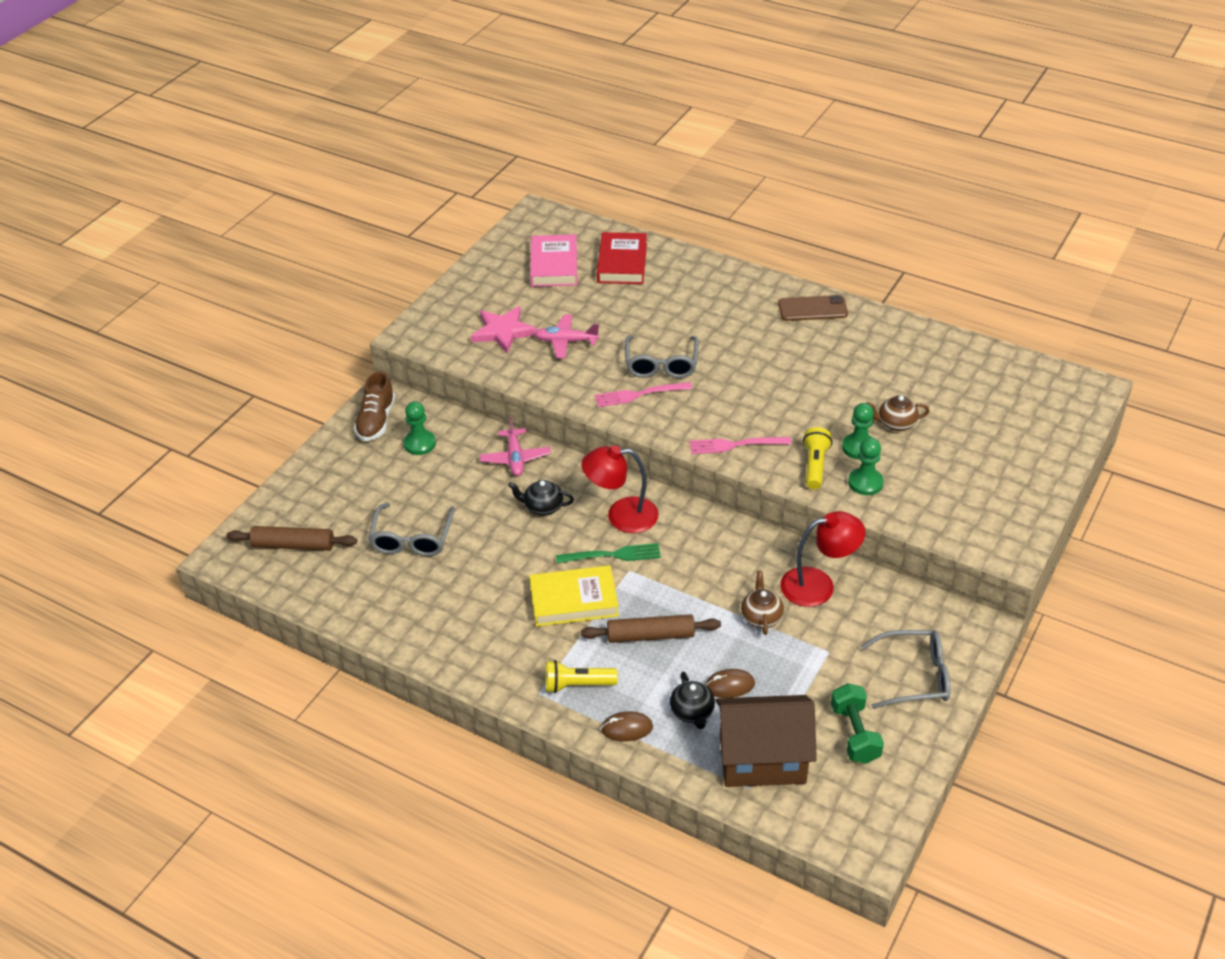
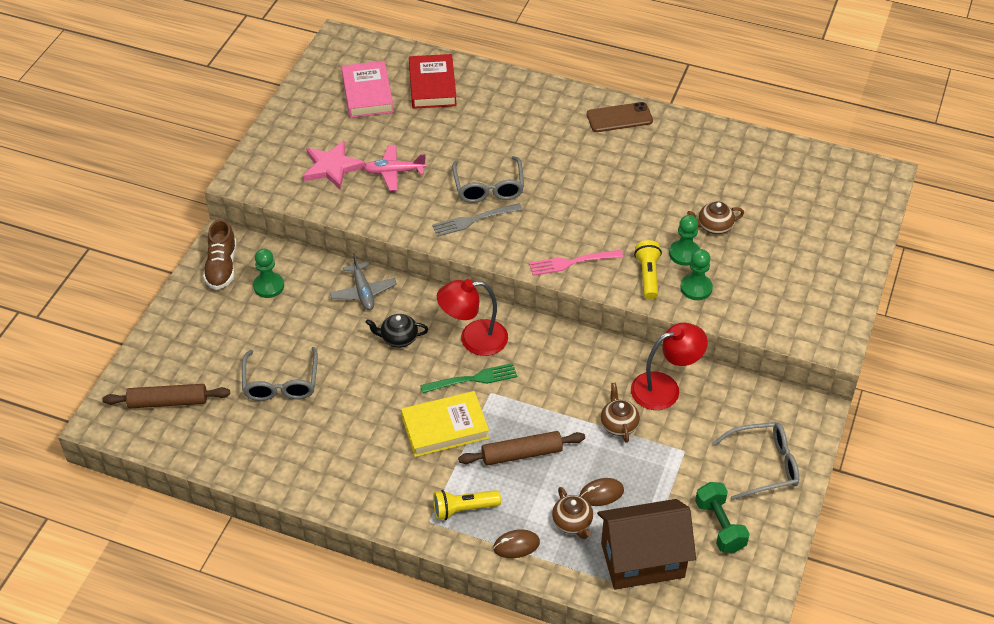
camera: 10 degrees left, 5 degrees up
(515, 458) = (363, 292): pink plane -> grey plane
(639, 394) = (474, 220): pink fork -> grey fork
(692, 712) = (572, 523): black teapot -> brown teapot

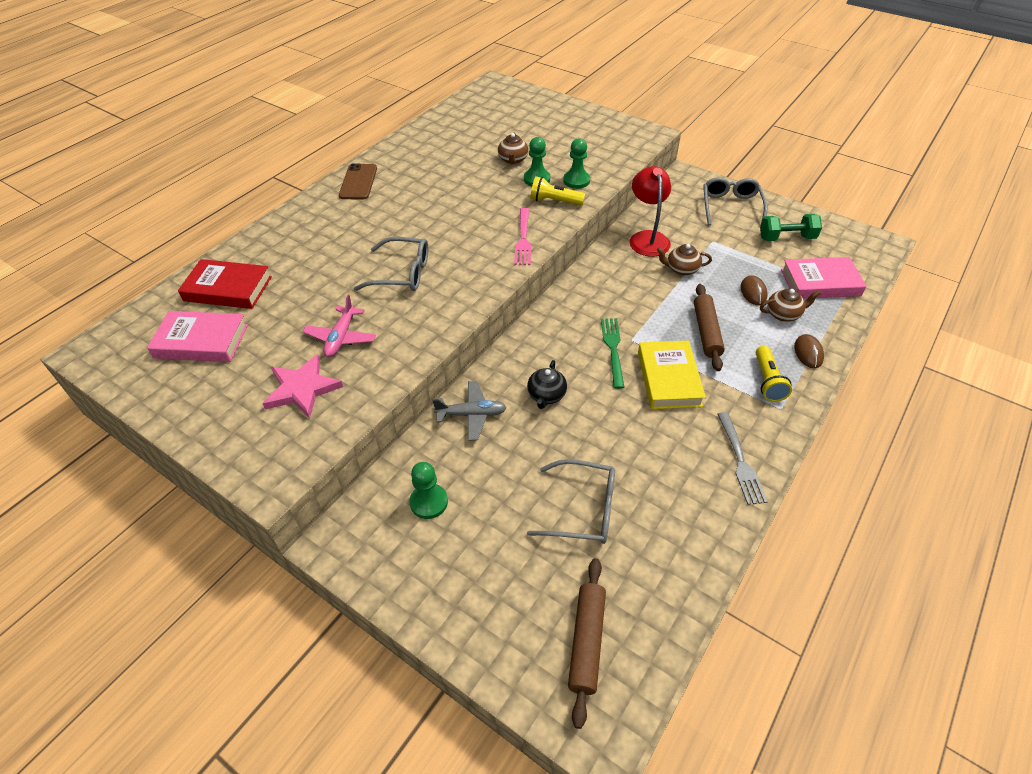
camera: 75 degrees left, 0 degrees up
(222, 267) = (376, 549): brown shoe -> none
(473, 339) = (563, 340): red lamp -> none
(474, 220) = (442, 290): grey fork -> grey fork (740, 461)
(642, 560) = (820, 282): brown house -> pink book

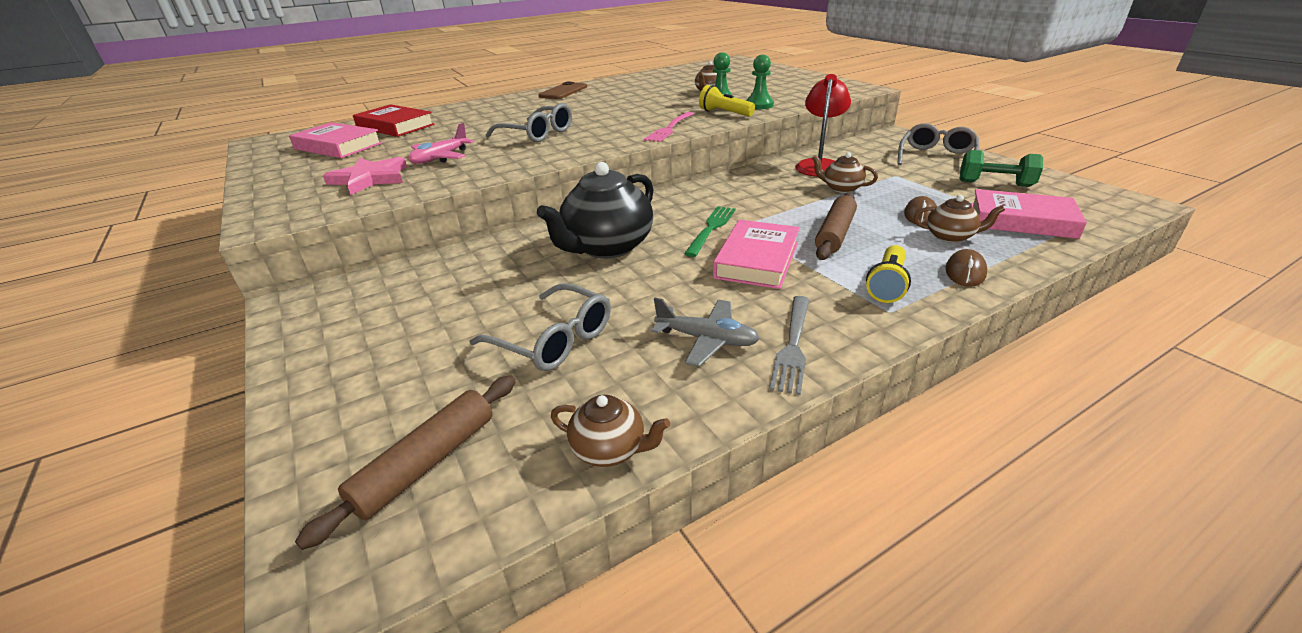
camera: 25 degrees right, 15 degrees down
(429, 502) = (408, 295): green pawn -> none
(471, 414) = (519, 246): grey plane -> grey plane (707, 340)
(546, 395) = (606, 247): black teapot -> black teapot, size x2.00
(669, 378) = (757, 260): yellow book -> pink book
(687, 586) = (610, 449): none -> brown teapot

